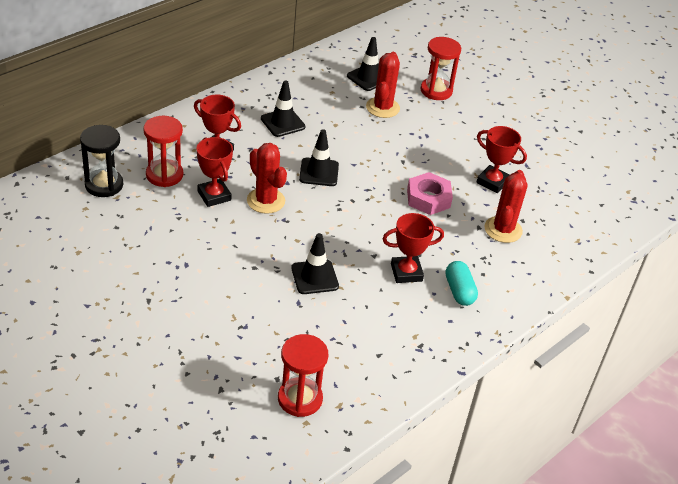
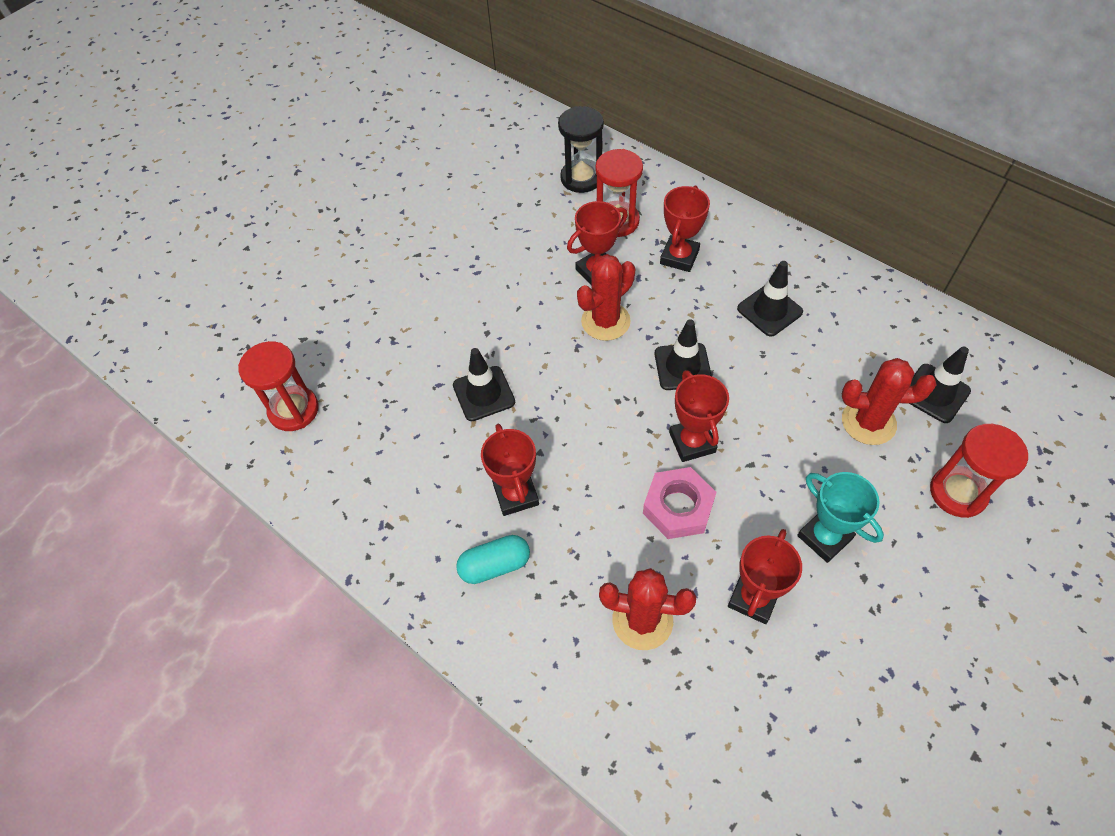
camera: 90 degrees right, 15 degrees up
(381, 182) = (692, 442): none -> red trophy
(457, 145) = (824, 537): none -> turquoise trophy

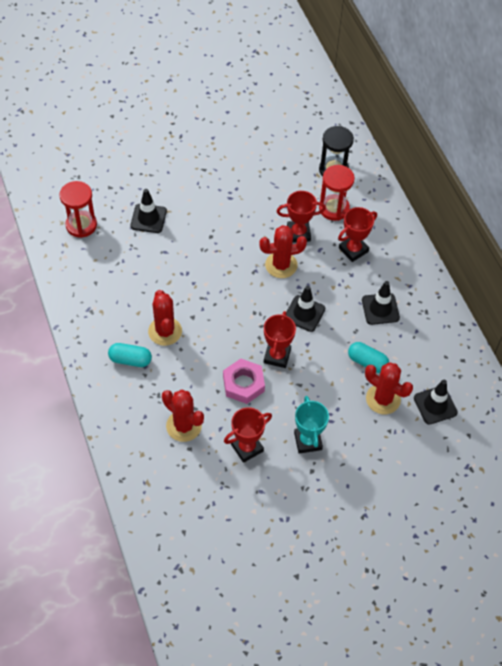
camera: 25 degrees right, 0 degrees up
(484, 394) = (185, 269): black traffic cone -> black traffic cone (148, 218)
(516, 494) = (165, 331): red trophy -> red cactus
(809, 385) = (367, 362): none -> turquoise capsule
(958, 493) = (399, 460): red hourglass -> none

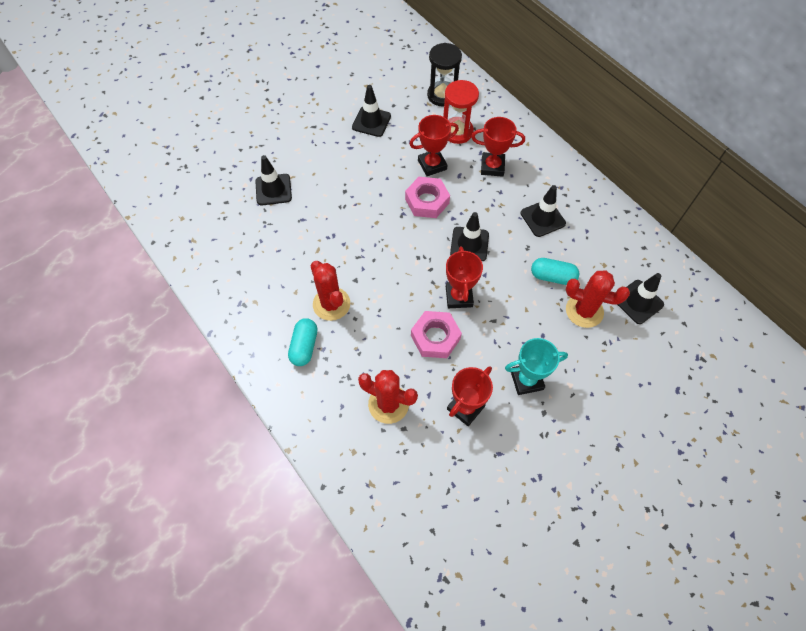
camera: 15 degrees left, 5 degrees up
(81, 225) = (204, 215): red hourglass -> none
(130, 360) = (304, 346): turquoise capsule -> turquoise capsule turned 75 degrees counterclockwise
(258, 178) = (371, 122): none -> black traffic cone
(281, 265) = (427, 201): red cactus -> pink nut
(308, 441) = (526, 380): turquoise trophy -> turquoise trophy turned 75 degrees counterclockwise
(353, 250) = (492, 167): red trophy -> red trophy turned 60 degrees clockwise

